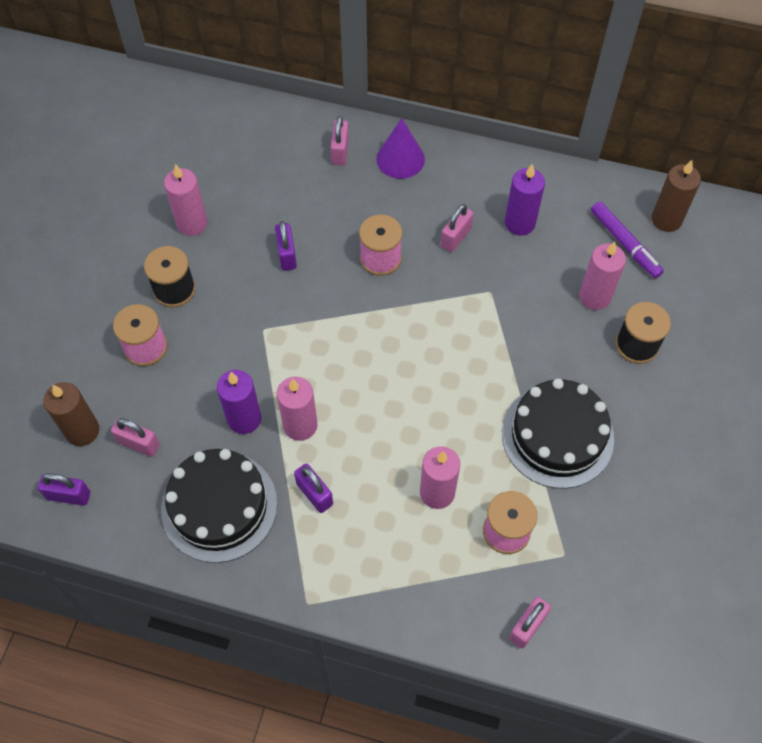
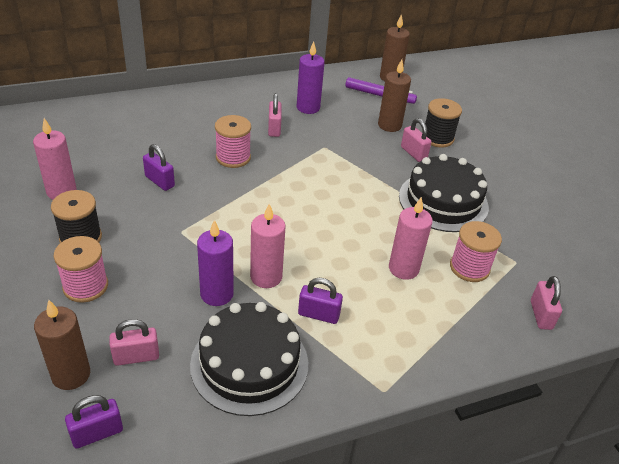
camera: 40 degrees left, 20 degrees down
(340, 151) = (149, 113): pink padlock -> pink padlock (413, 153)
(400, 159) = (197, 103): purple cone -> none
(594, 297) = (389, 125): pink candle -> brown candle

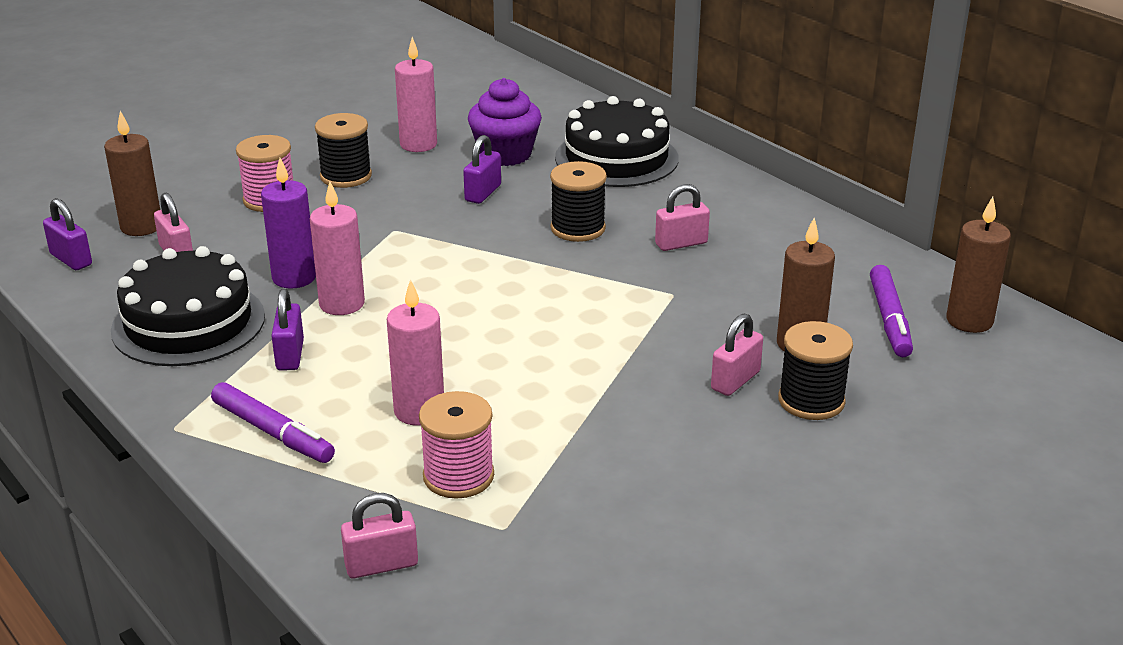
camera: 75 degrees right, 10 degrees down
(113, 159) = (505, 154): none -> purple cupcake
(233, 157) = (578, 228): pink spool -> black spool
(308, 108) = (771, 259): purple candle -> none
(405, 339) = (273, 432): none -> purple marker
(443, 201) = (618, 429): black cake -> black cake (616, 158)

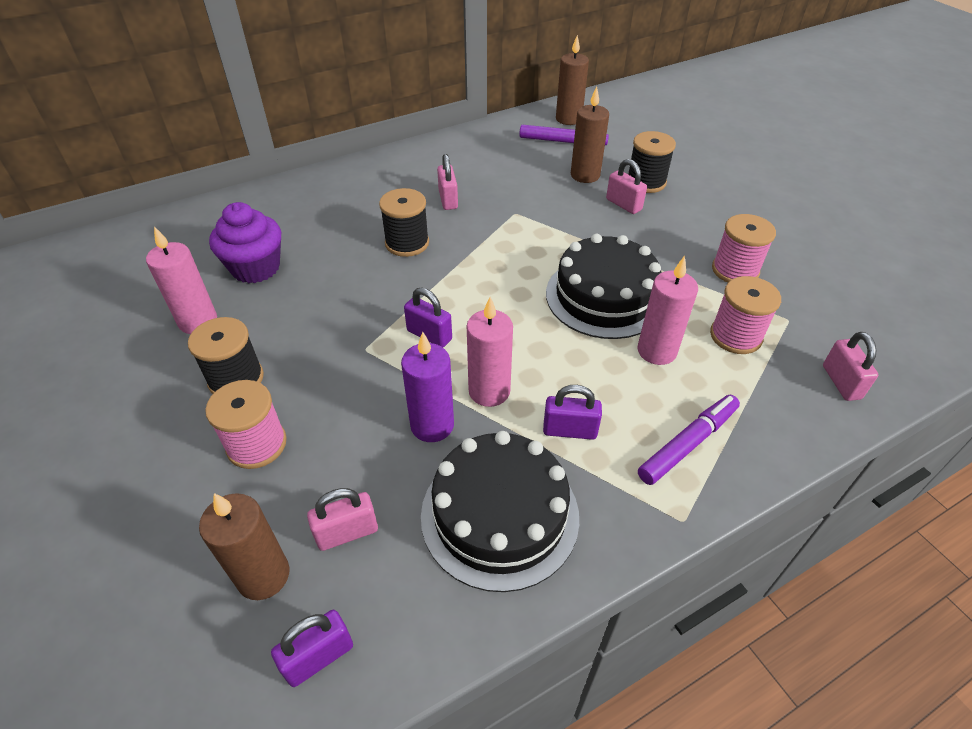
camera: 80 degrees left, 15 degrees up
(483, 193) = (322, 288): purple padlock -> purple padlock (429, 335)
(605, 483) = (735, 270): none -> pink spool
(616, 158) = (299, 210): black cake -> black cake (604, 296)

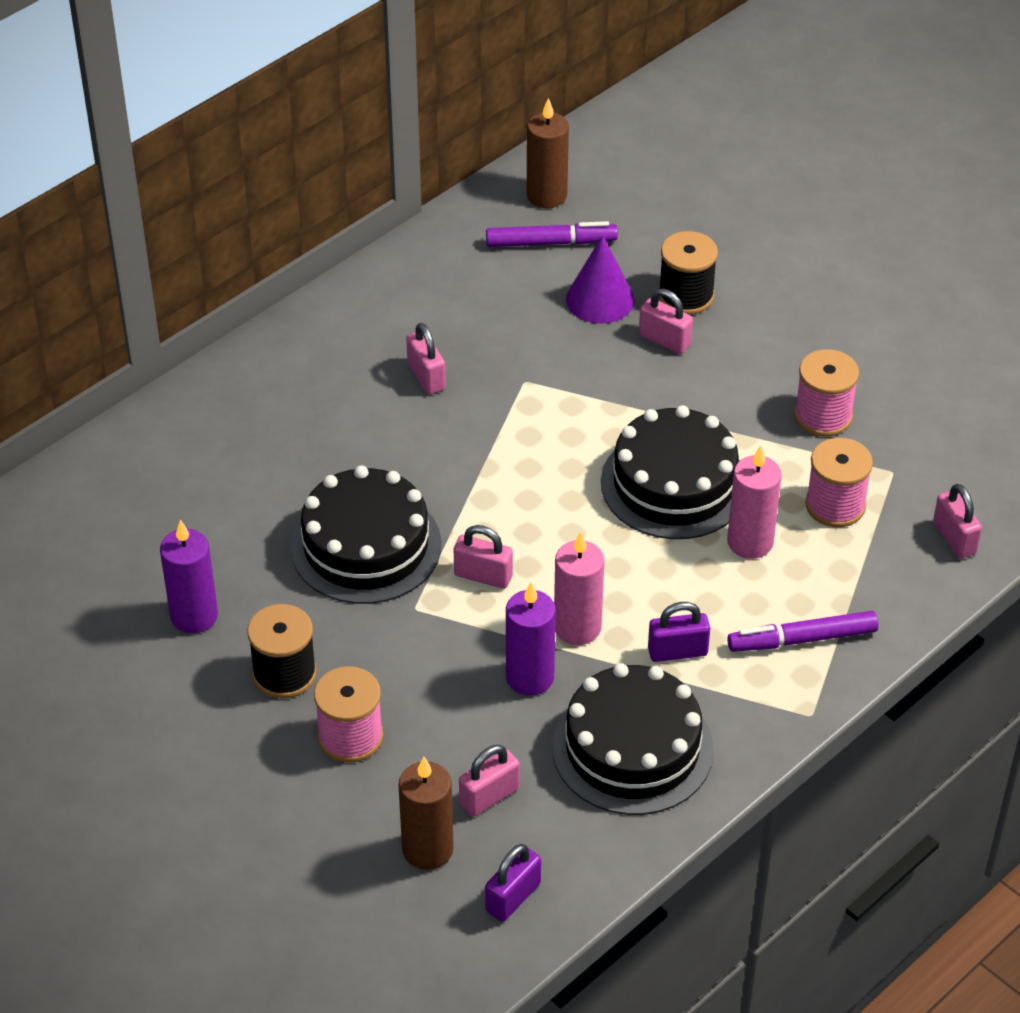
camera: 15 degrees left, 0 degrees up
(198, 321) = (194, 616): pink candle -> purple candle
(256, 268) = (222, 531): purple cupcake -> none
(351, 297) = (366, 546): none -> black cake
(407, 243) = (400, 456): black spool -> none
(429, 335) = (483, 576): purple padlock -> pink padlock
(585, 175) = (600, 299): brown candle -> purple cone
(687, 444) = (802, 639): purple marker -> purple marker turned 135 degrees counterclockwise

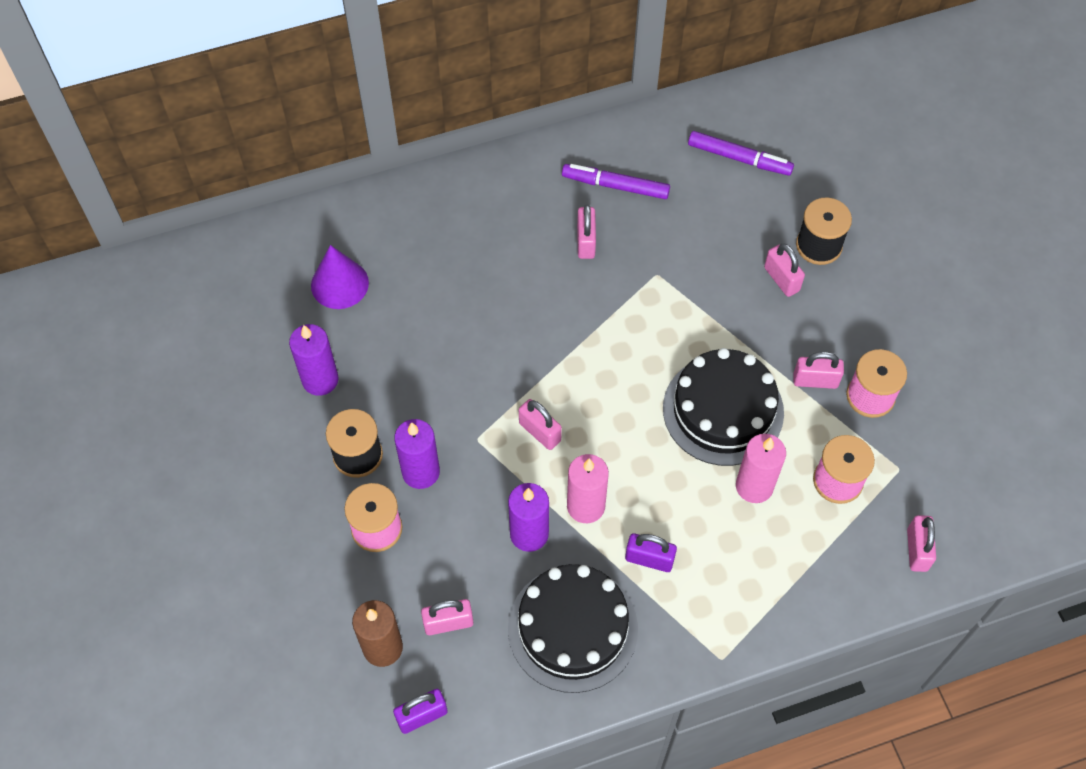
camera: 25 degrees right, 15 degrees up
(366, 546) = (469, 371): black cake -> none
(369, 663) = (421, 472): none -> purple candle
(546, 195) = (757, 115): brown candle -> none
(600, 299) = (750, 223): purple cone -> purple cone (339, 284)
(756, 422) = (815, 380): none -> pink padlock
(802, 639) = (749, 590): purple marker -> purple marker (615, 186)

